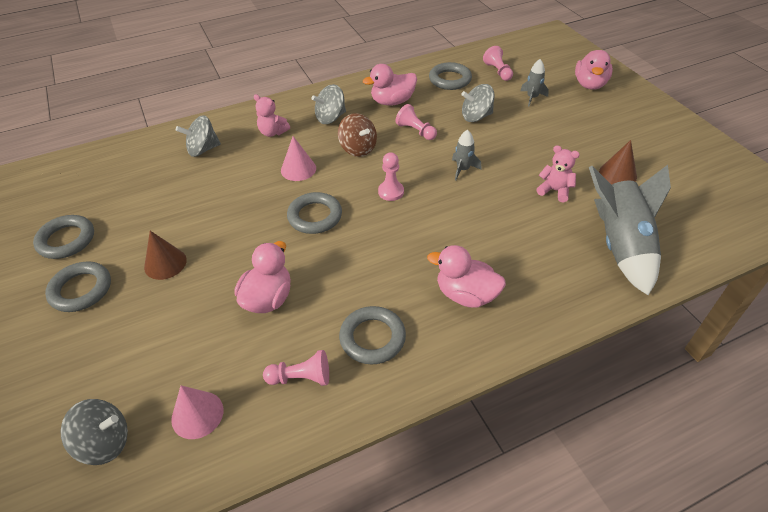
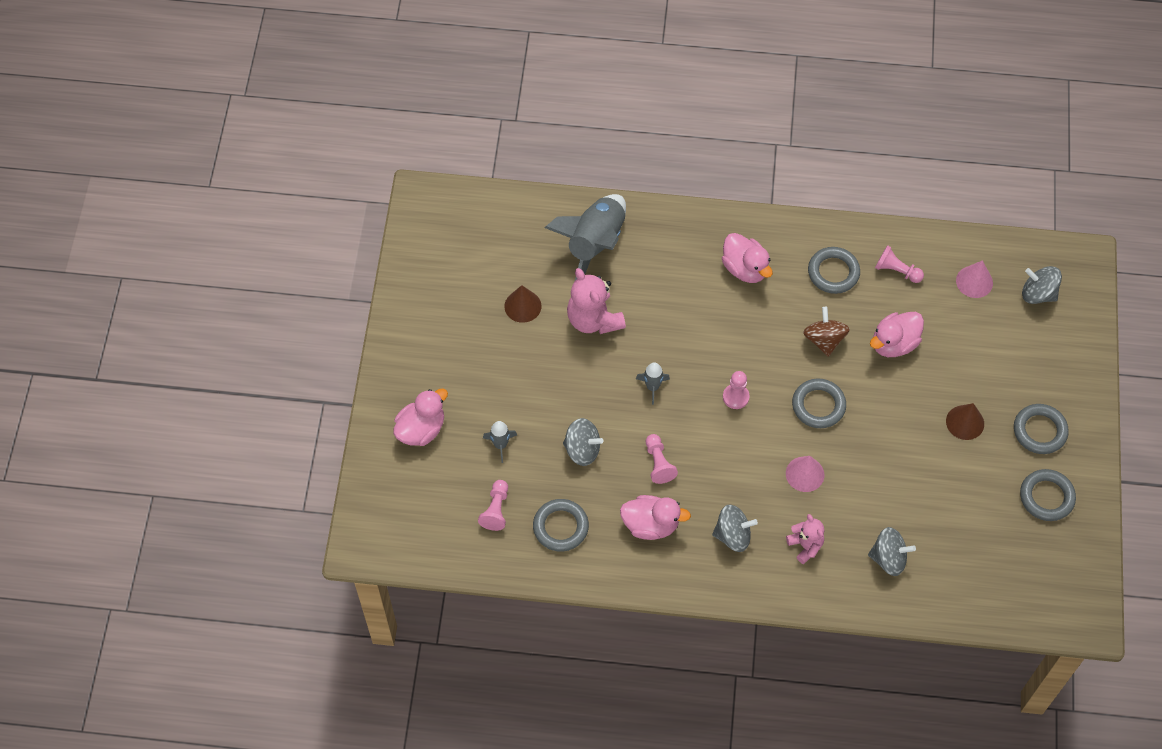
camera: 150 degrees left, 15 degrees up
(358, 149) = (732, 470): brown spinning top -> brown spinning top (824, 340)
(554, 190) = (594, 319): pink teddy bear -> pink teddy bear, size x1.69

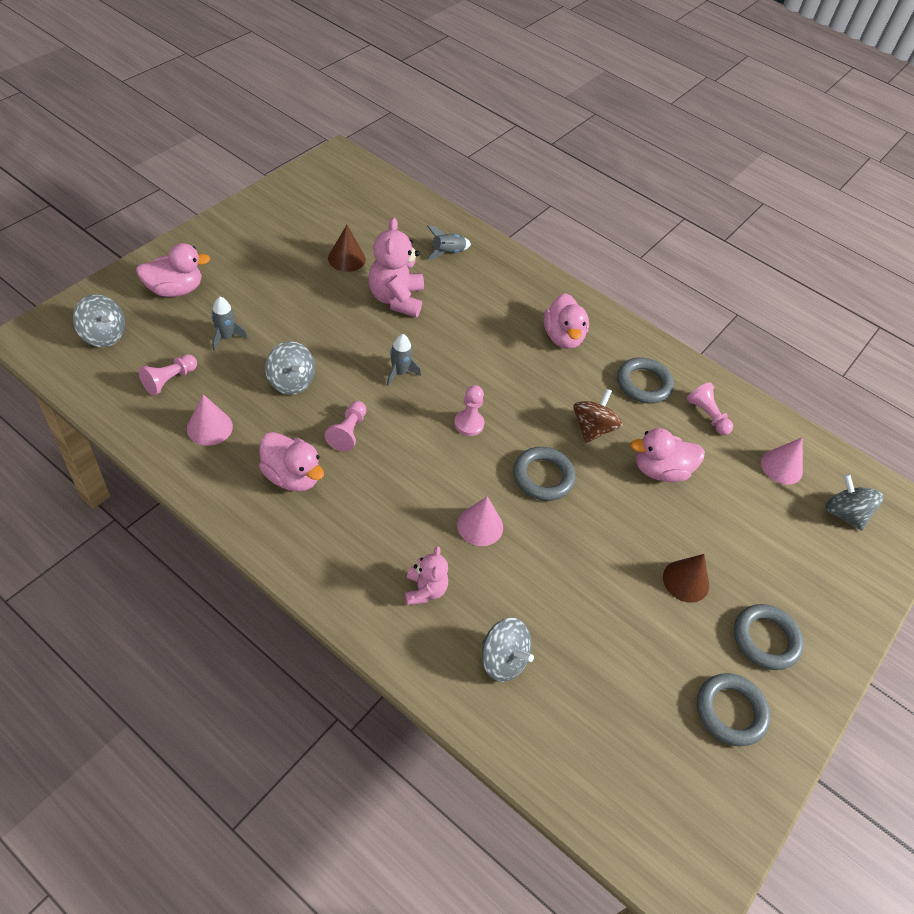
camera: 25 degrees right, 10 degrees down
(560, 527) = (209, 427): grey ring -> pink cone
(595, 244) = (447, 253): grey rocket -> grey rocket, size x0.46
(733, 535) = (360, 534): grey spinning top -> grey spinning top (103, 335)

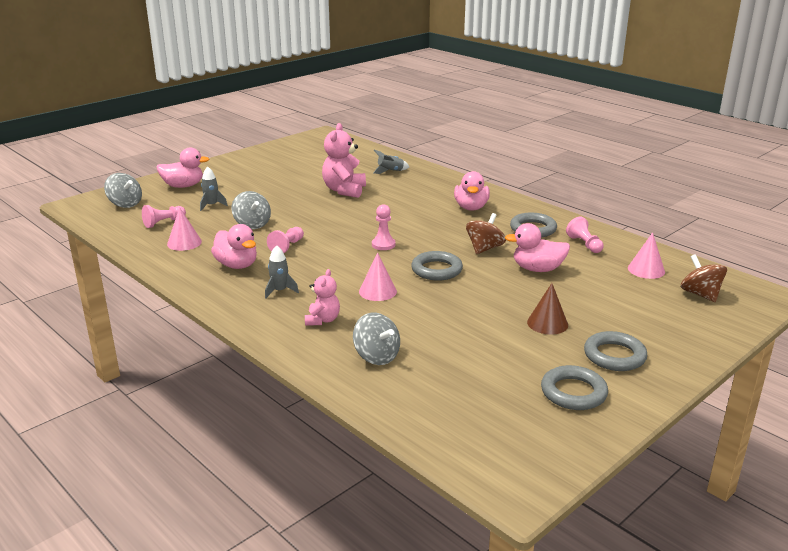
camera: 15 degrees right, 25 degrees down
(346, 258) = (313, 174): brown cone -> none
(399, 373) = (336, 222): grey rocket -> grey rocket (280, 291)
(844, 514) = (700, 294): grey spinning top -> brown spinning top

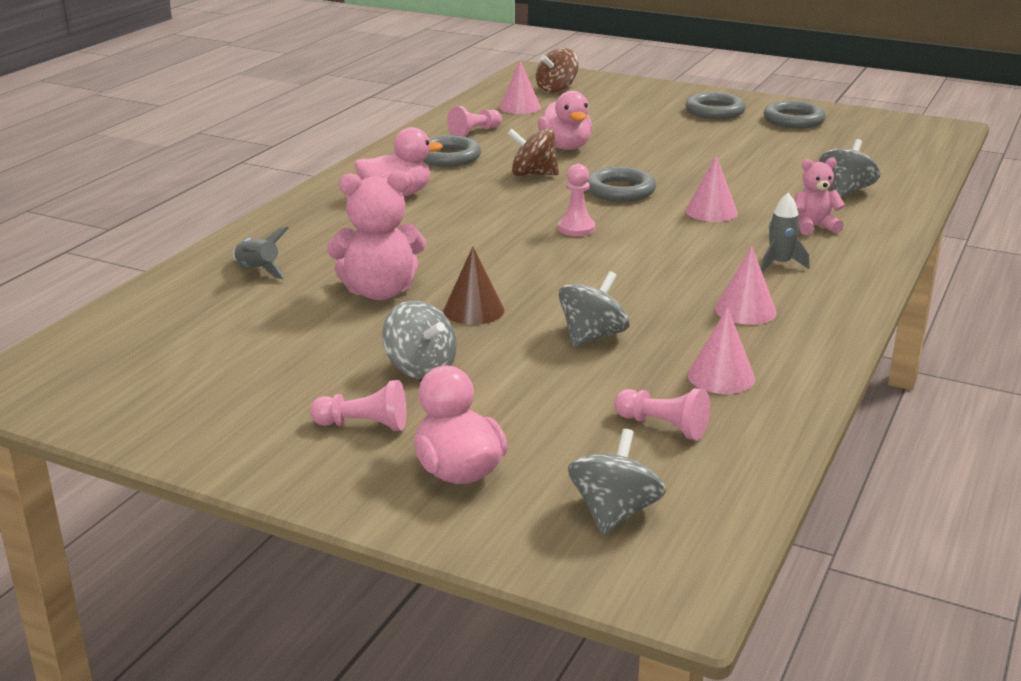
camera: 110 degrees left, 0 degrees up
(212, 205) = (540, 400): grey rocket -> none
(237, 265) = (745, 310): pink duck -> pink cone
(263, 189) = (420, 368): none -> grey spinning top
(287, 247) = (647, 289): pink pawn -> pink pawn (364, 425)
(547, 323) = (686, 135): brown cone -> brown cone (473, 310)

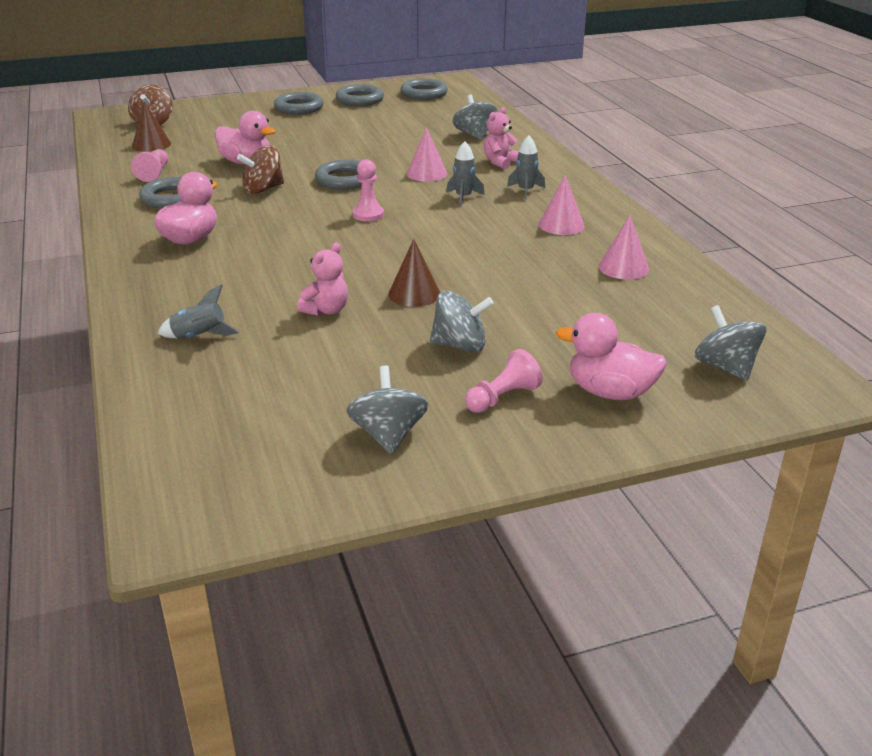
camera: 45 degrees left, 5 degrees up
(379, 292) = (326, 310): pink teddy bear -> pink teddy bear, size x0.59
(520, 107) = (151, 144): pink cone -> brown cone
(592, 336) = (516, 277): grey spinning top -> grey spinning top (388, 435)
(663, 426) = (653, 309): pink pawn -> none
(700, 246) = (463, 197): none -> grey rocket
(879, 133) = (424, 93): none -> grey ring

